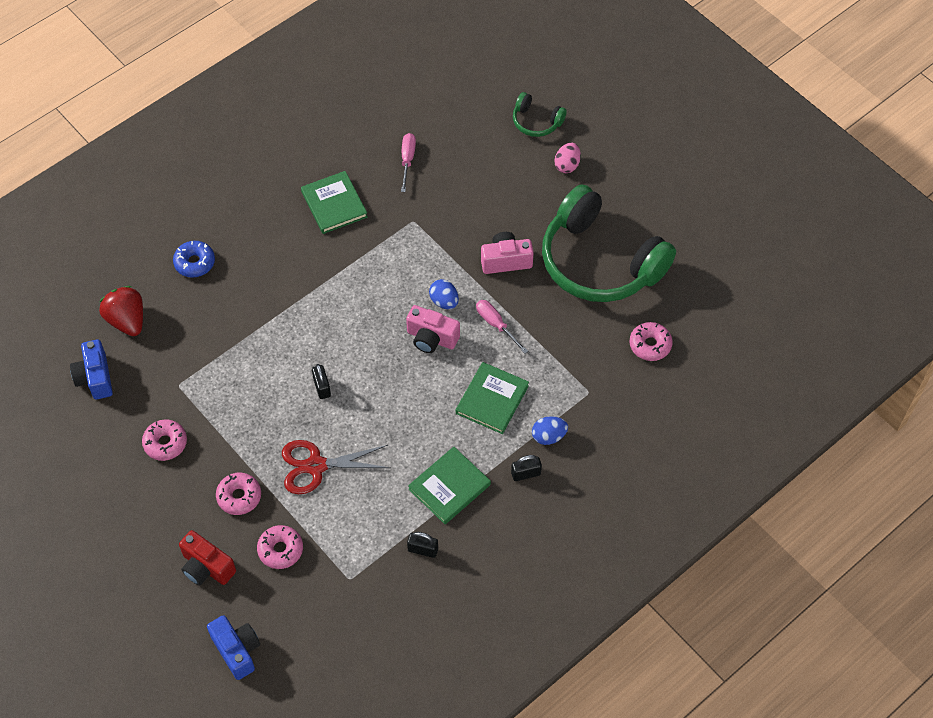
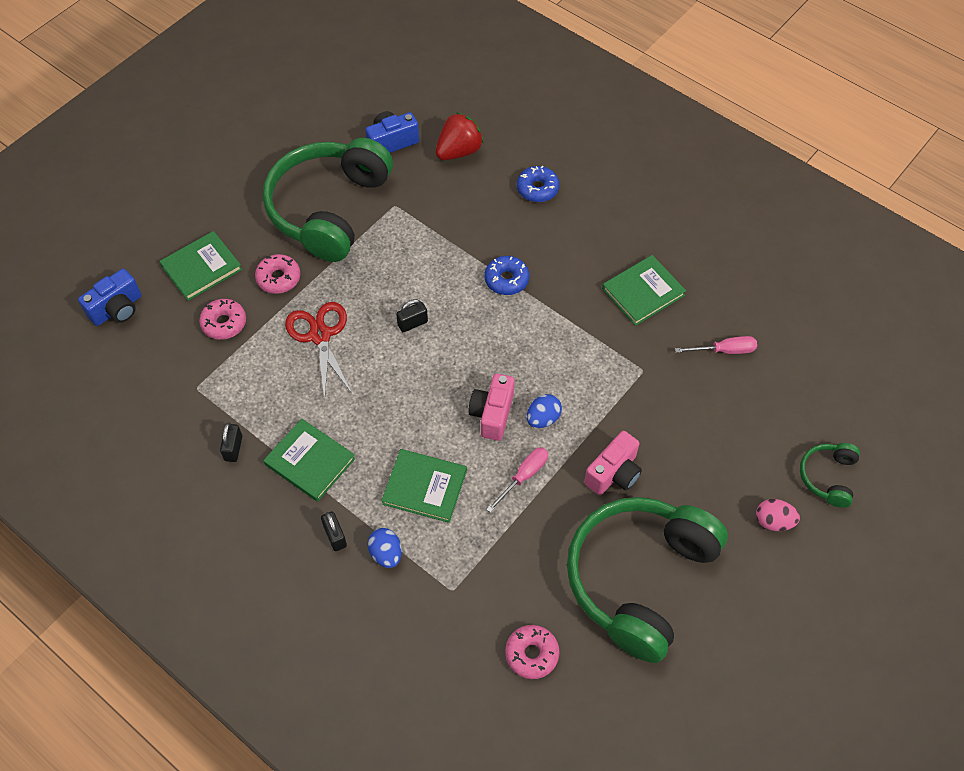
camera: 80 degrees right, 0 degrees up
(165, 443) = (329, 209): pink donut -> green headphones
(206, 567) = (201, 268): red camera -> green book
(293, 305) = (506, 280): none -> blue donut
(506, 261) = (614, 473): pink camera -> pink camera turned 60 degrees clockwise

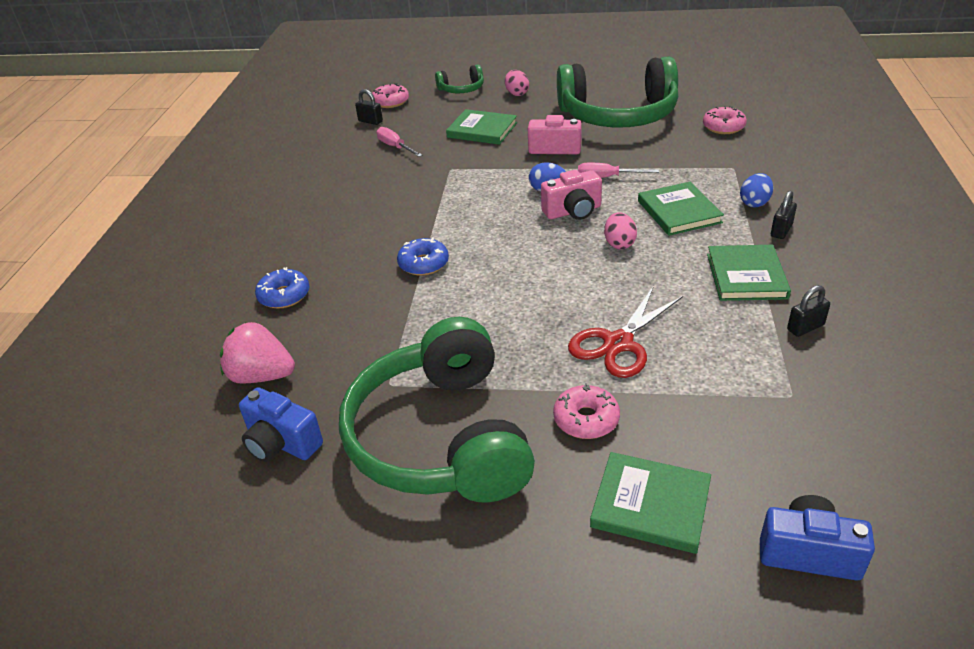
camera: 120 degrees left, 20 degrees down
(224, 323) = (695, 427): pink donut -> pink donut (391, 102)
(329, 209) = (442, 437): green headphones -> green headphones turned 90 degrees clockwise
(412, 323) = (534, 293): black padlock -> black padlock (370, 121)
(421, 413) = (619, 244): none -> pink egg
(459, 151) = (262, 376): red strawberry -> pink strawberry
(643, 292) = (369, 195): green book -> green book (482, 130)

